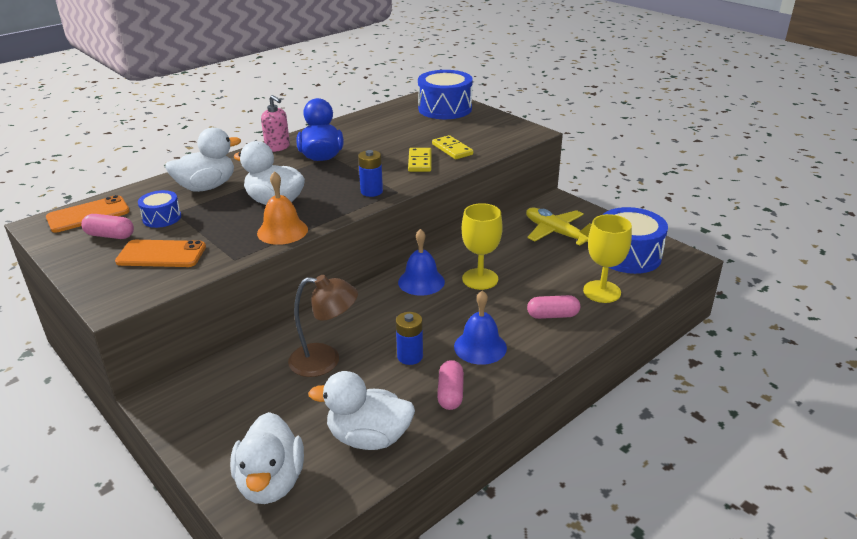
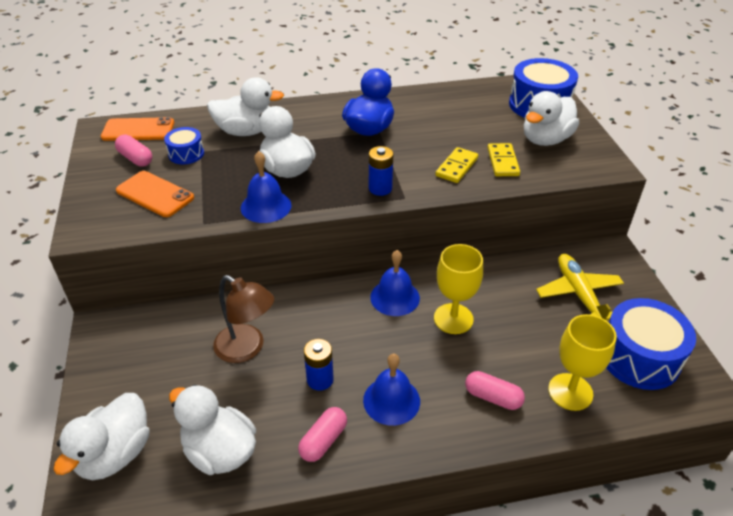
camera: 30 degrees right, 10 degrees up
(278, 147) = (340, 104): pink soap dispenser -> none
(282, 231) = (266, 206): orange bell -> blue bell
(470, 128) = (545, 139): none -> white duck

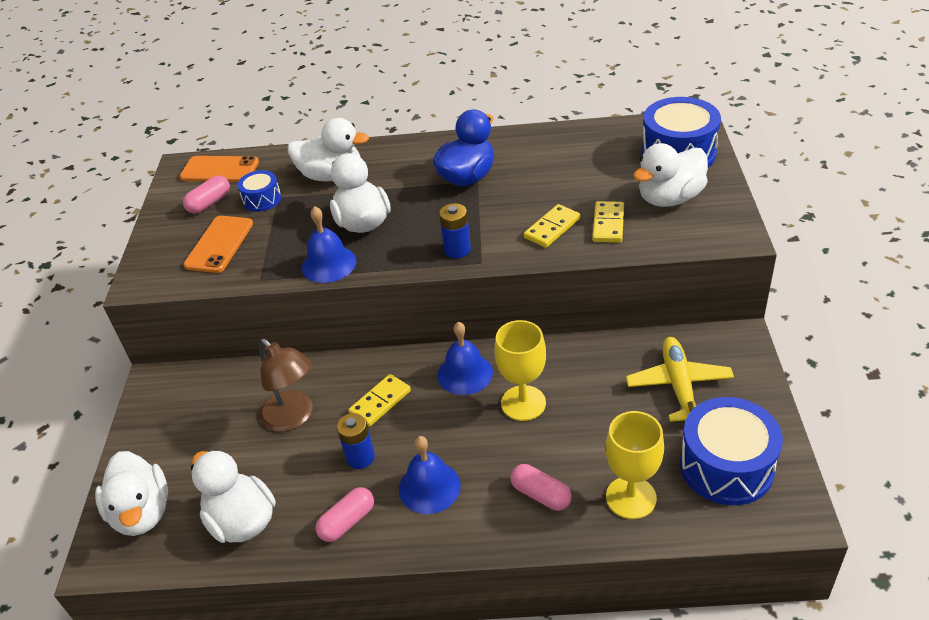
camera: 15 degrees right, 0 degrees up
(115, 454) = (142, 512): white duck -> white duck turned 60 degrees counterclockwise
(135, 158) = (209, 203): pink capsule -> pink capsule turned 75 degrees clockwise
(155, 194) = (219, 244): orange phone -> orange phone turned 60 degrees clockwise
(325, 328) = (380, 402): none -> yellow domino

